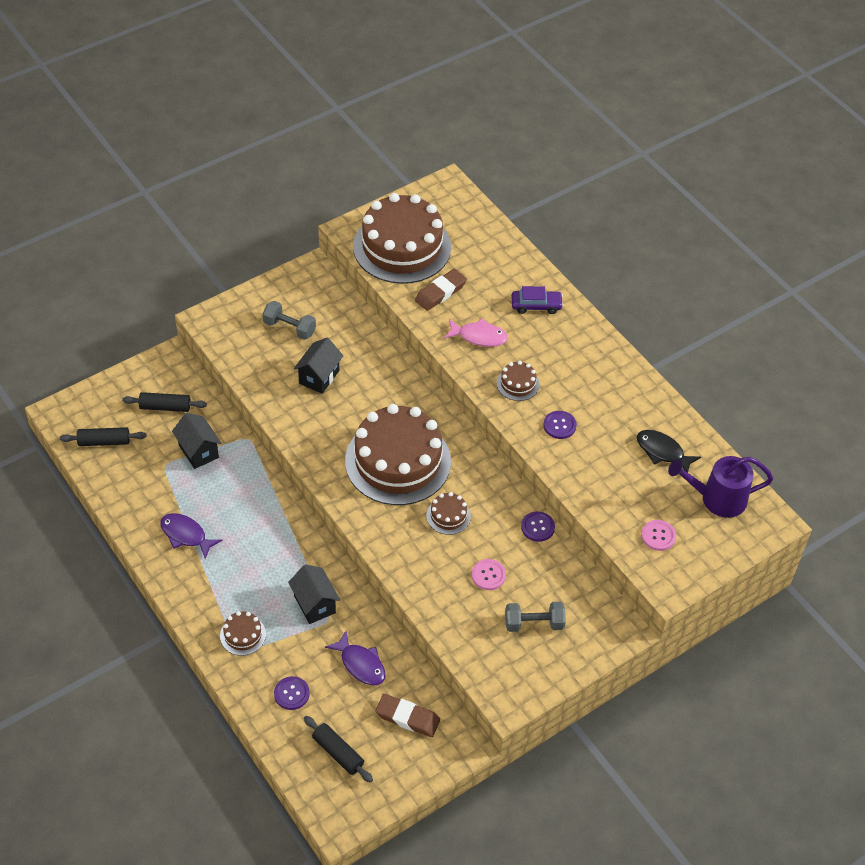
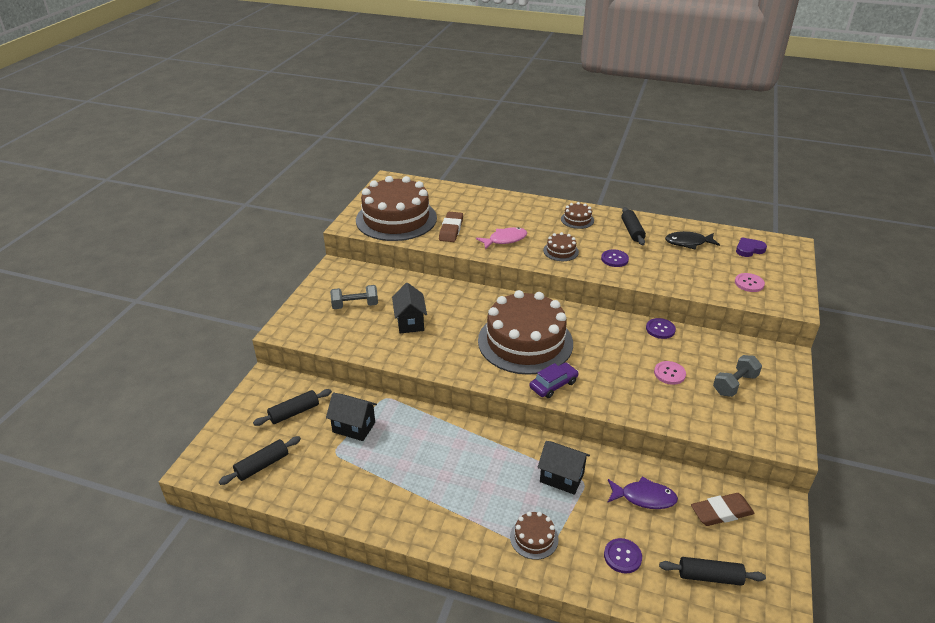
camera: 35 degrees left, 15 degrees down
(186, 535) = (405, 492): purple fish -> none
(448, 516) = (598, 354): brown cake -> brown cake (577, 220)
(536, 305) = (519, 210): purple car -> purple car (553, 385)
(622, 402) = (632, 231): none -> black rolling pin
(717, 499) = (749, 249): purple watering can -> purple heart

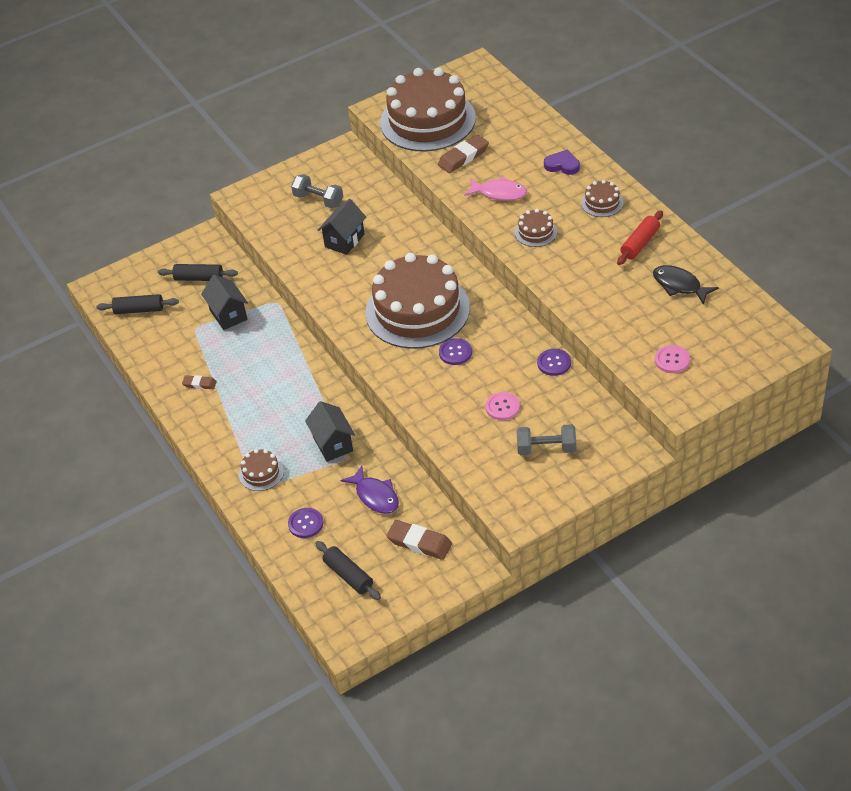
camera: 45 degrees right, 10 degrees up
(391, 496) = (199, 384): none -> brown eraser
(553, 385) = (392, 361): purple car -> none
(614, 259) = (576, 266): purple button -> purple button (455, 352)
(632, 231) = (640, 243): black rolling pin -> red rolling pin
(749, 249) = (733, 325): purple heart -> purple heart (562, 165)

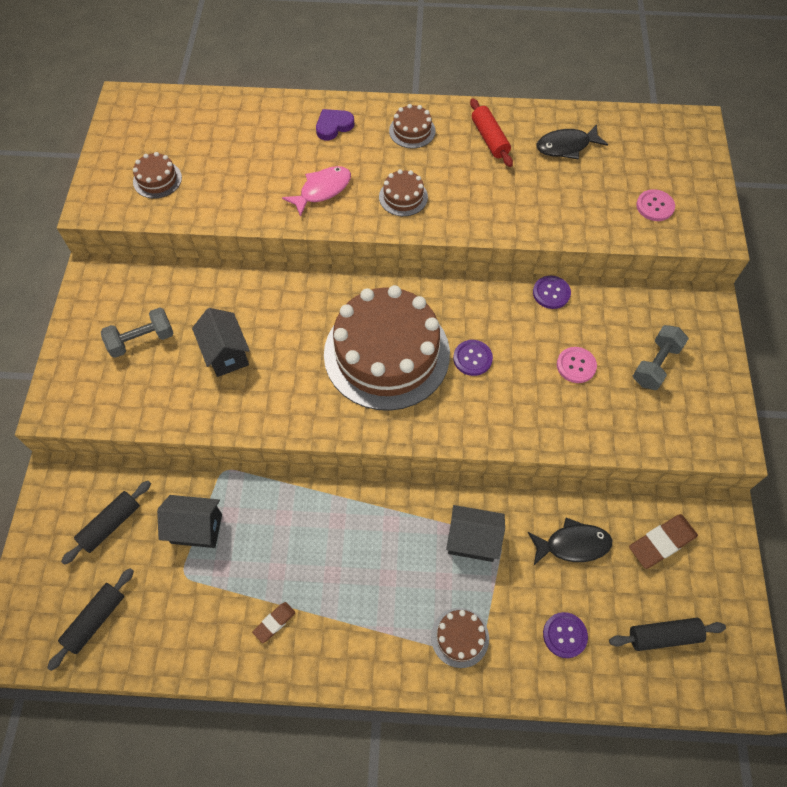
camera: 60 degrees left, 15 degrees up
(375, 496) = (573, 544): purple fish -> black fish
(427, 120) = (157, 179): brown cake -> brown cake, size x0.41
(463, 157) = (242, 185): brown eraser -> none

